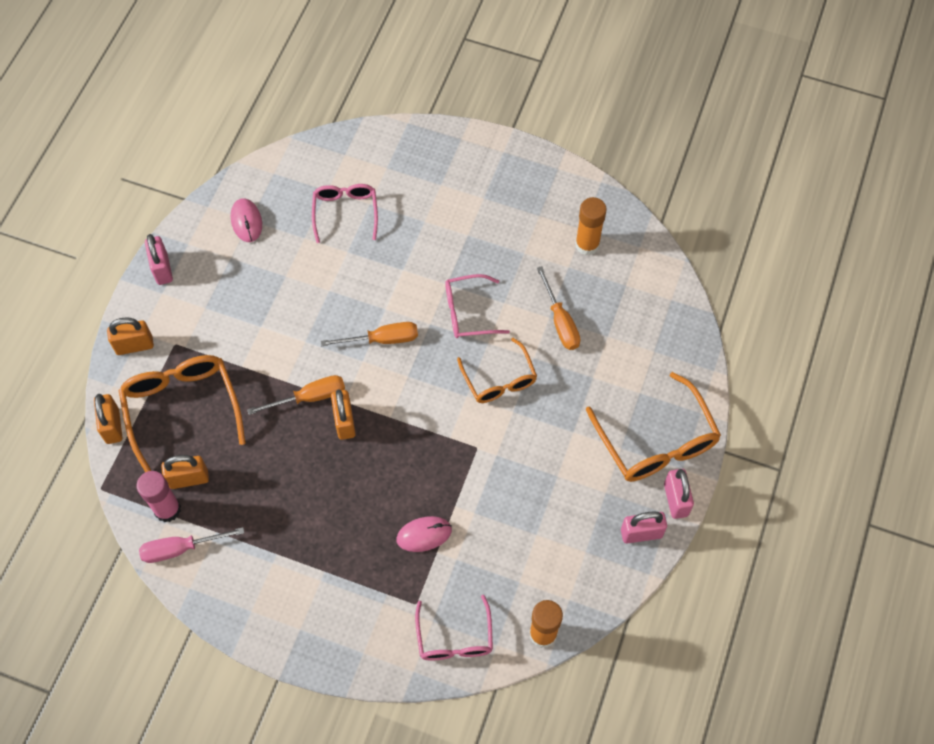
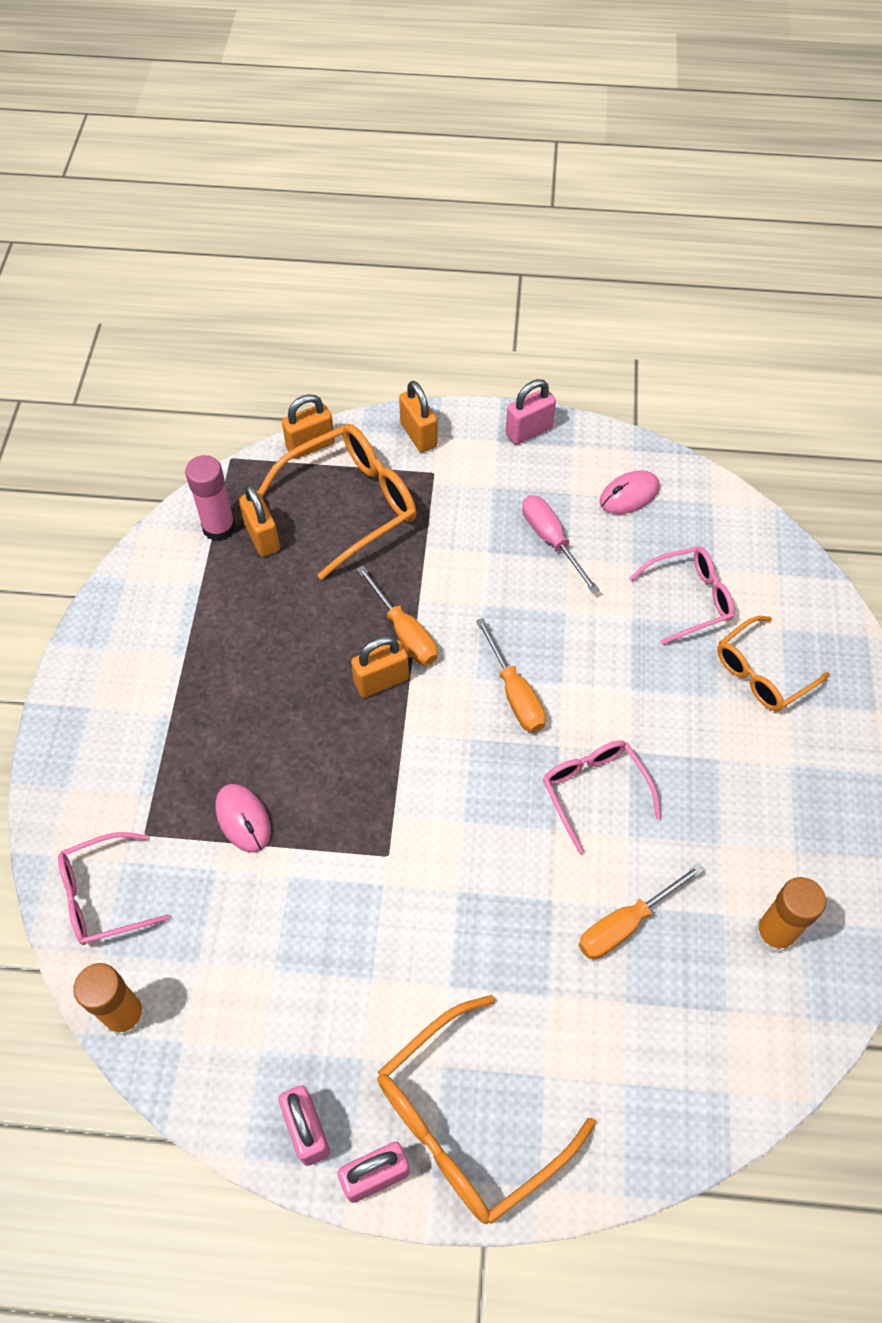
camera: 75 degrees right, 5 degrees down
(180, 548) = (172, 555): pink screwdriver -> pink screwdriver (551, 540)
(499, 379) = (501, 859): orange glasses -> orange glasses (762, 673)

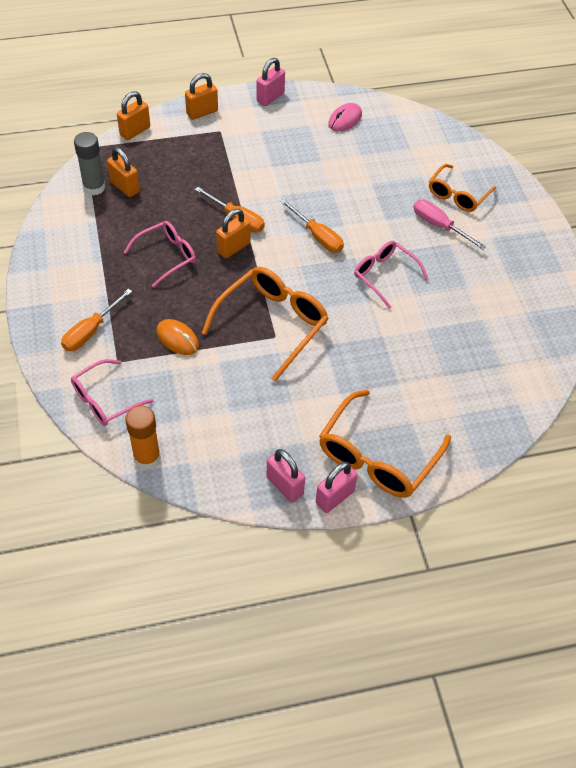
camera: 20 degrees left, 5 degrees down
(219, 528) = (94, 187): pink glue stick -> grey glue stick
(243, 819) = (177, 339): pink mouse -> orange mouse
(351, 504) = (175, 158): orange glasses -> orange glasses (272, 324)
(418, 435) = (202, 112): orange padlock -> orange padlock turned 75 degrees counterclockwise
(551, 540) = (307, 152): pink screwdriver -> pink screwdriver (439, 226)
(625, 924) = (429, 337): orange screwdriver -> orange screwdriver (91, 331)
(689, 599) = (401, 166): pink glasses -> pink glasses (167, 256)
(774, 933) = (513, 322): orange glue stick -> none

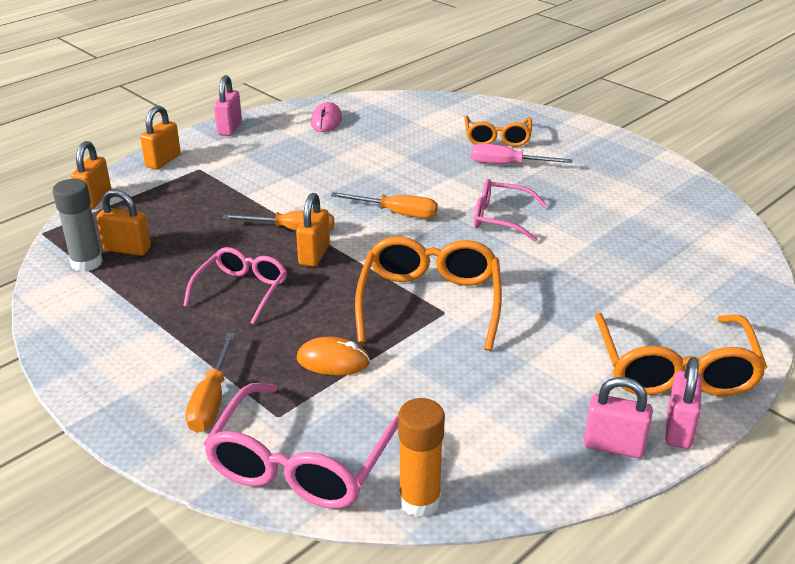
camera: 30 degrees left, 20 degrees down
(105, 400) = (301, 464): pink glasses -> pink glasses, size x1.58

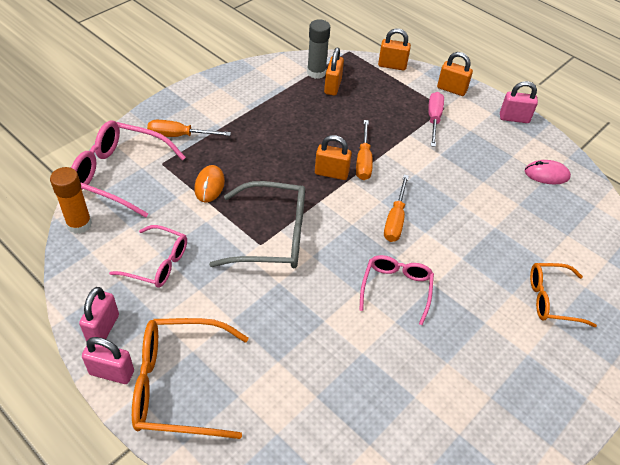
camera: 85 degrees right, 15 degrees up
(241, 291) = (286, 140): pink glasses -> pink glasses (157, 263)
(430, 302) = (272, 236): orange glasses -> grey glasses
(507, 164) = (497, 303): pink screwdriver -> pink screwdriver (433, 119)

